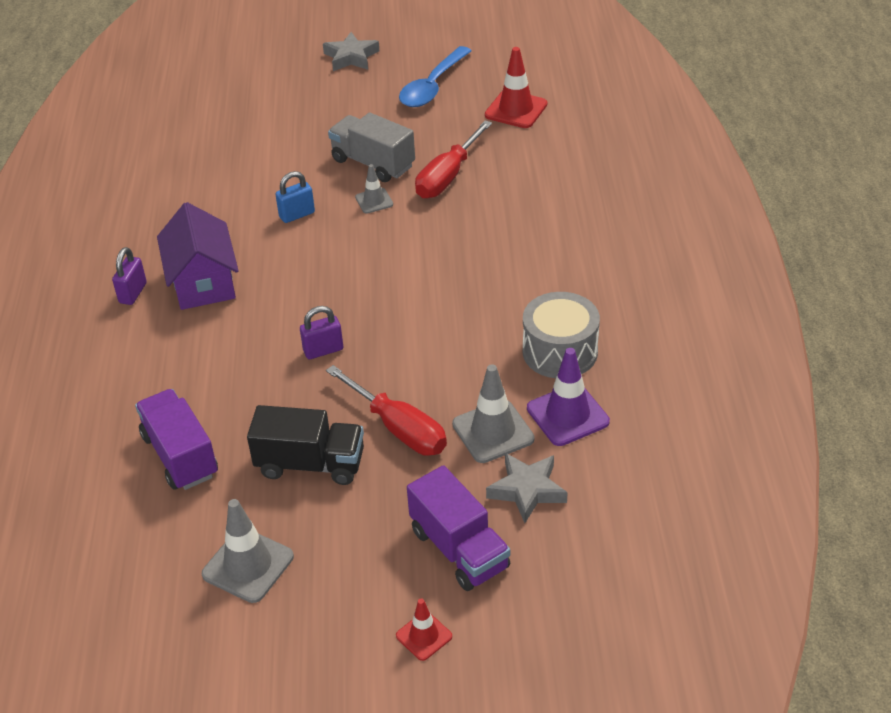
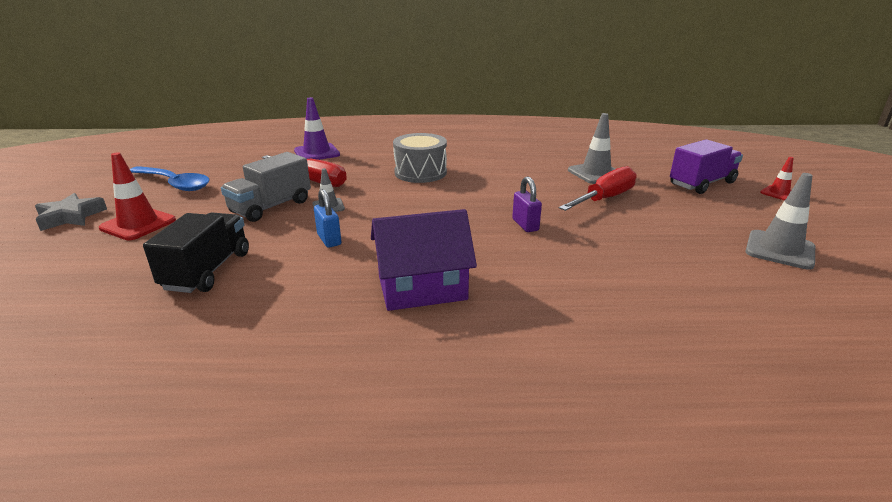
camera: 90 degrees left, 15 degrees down
(133, 293) = (433, 338): purple padlock -> none
(180, 455) = (682, 287): purple truck -> none
(310, 464) = (657, 228): black truck -> black truck (208, 271)
(516, 110) = (243, 159): red traffic cone -> red traffic cone (138, 224)
(527, 490) = (641, 167): grey star -> none
(560, 351) = (518, 156): grey drum -> grey drum (420, 172)
(567, 415) = (574, 156): purple traffic cone -> purple traffic cone (317, 153)

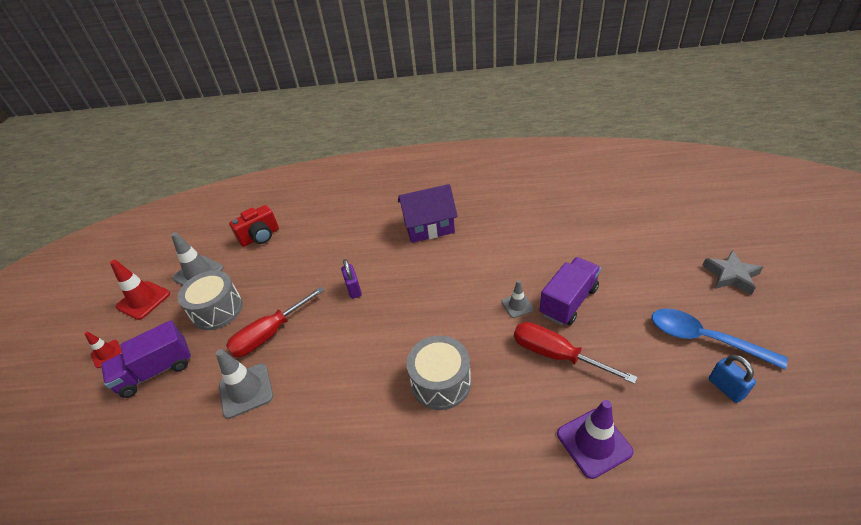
camera: 175 degrees left, 15 degrees up
(138, 224) = (660, 270): red traffic cone -> red traffic cone (143, 300)
(208, 271) = (561, 229): black truck -> none
(271, 207) = (568, 301): grey truck -> purple truck
(329, 239) = (498, 262): blue padlock -> blue padlock (726, 388)
(693, 216) = (217, 310): none -> grey drum
(737, 292) = (260, 237): none -> red camera

